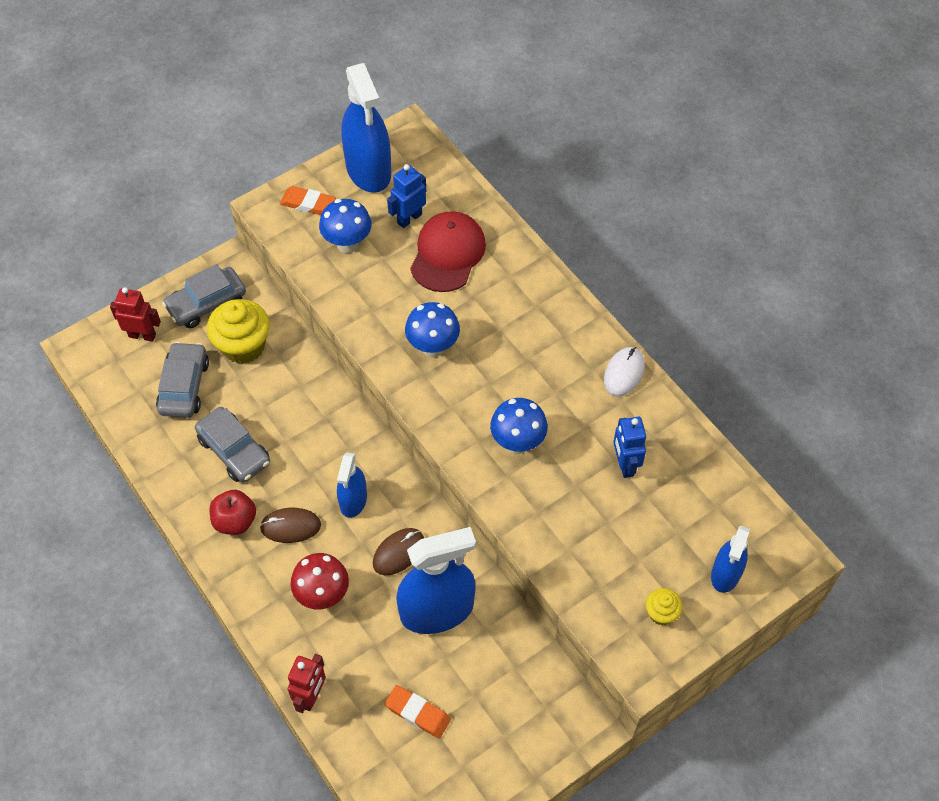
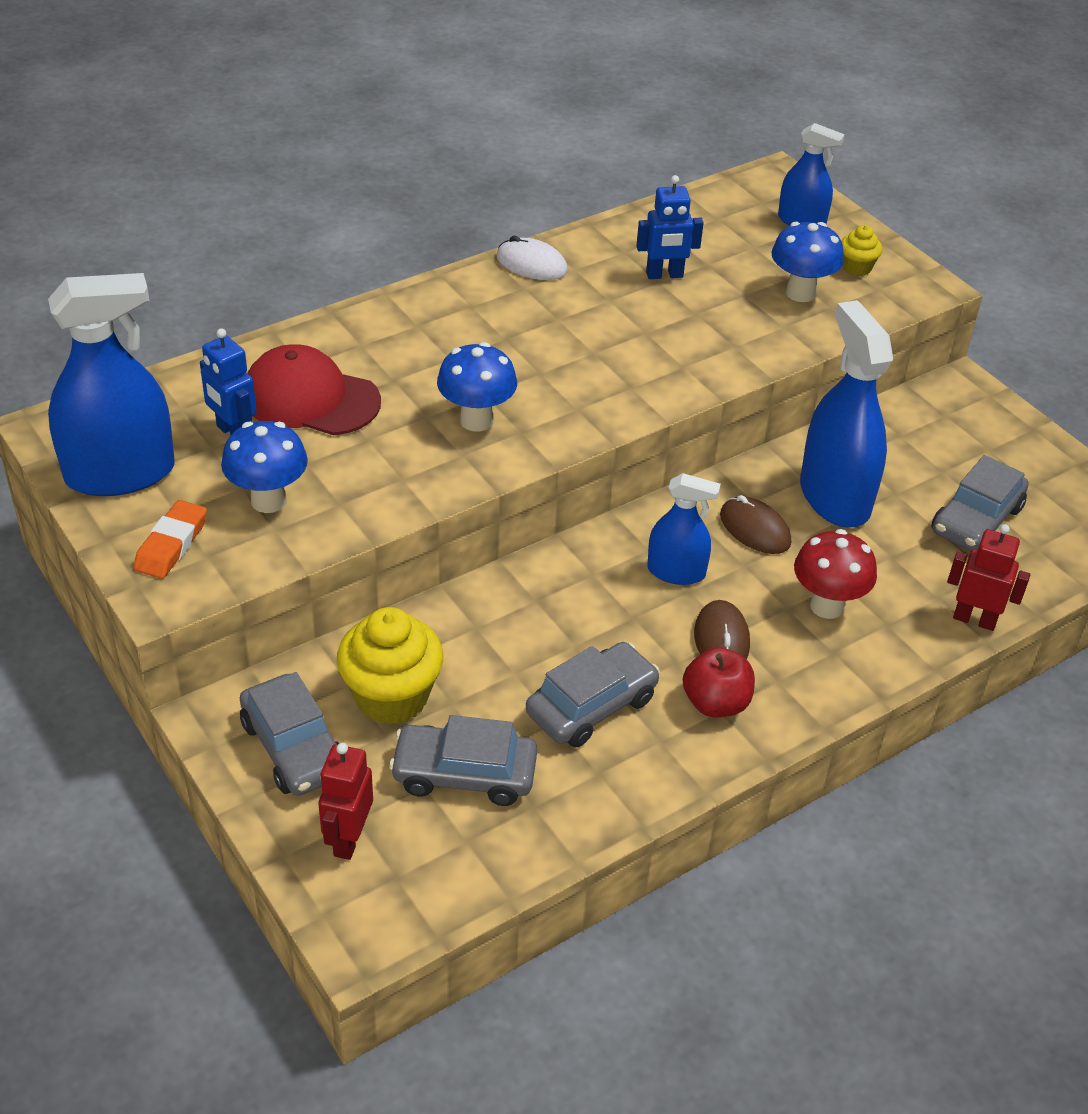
camera: 90 degrees left, 15 degrees down
(417, 713) = (976, 520): orange eraser -> grey car
(517, 443) = (634, 355): blue mushroom -> blue mushroom (800, 293)

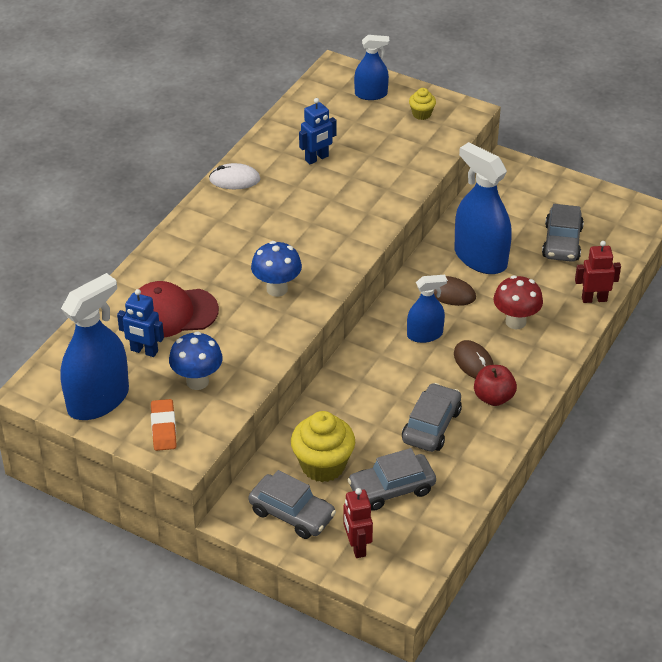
camera: 25 degrees left, 0 degrees up
(800, 293) = (401, 142): blue mushroom -> none

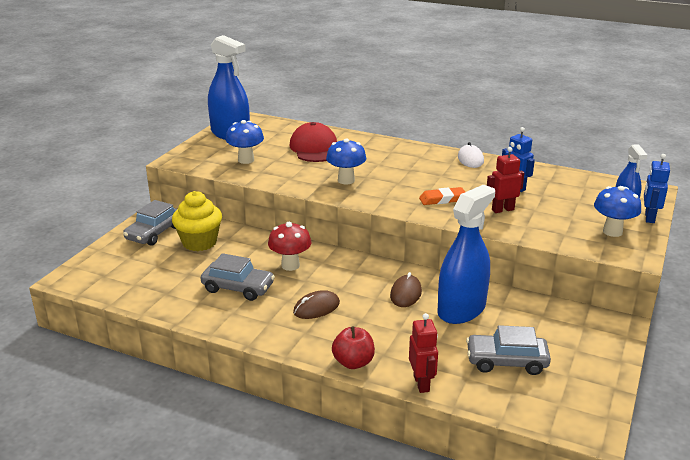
camera: 85 degrees right, 15 degrees down
(144, 351) = (276, 143): blue robot -> blue robot (649, 217)
(163, 428) = (203, 153): orange eraser -> orange eraser (442, 199)
(357, 546) = (115, 259): red robot -> red robot (502, 210)
(391, 489) = (170, 272): grey car -> none
(421, 114) = (612, 232): yellow cupcake -> blue mushroom
(425, 335) = (348, 282): blue spray bottle -> none
(493, 397) = (271, 319): red apple -> red apple (353, 362)
(515, 322) = (375, 331): red mushroom -> red mushroom (290, 265)

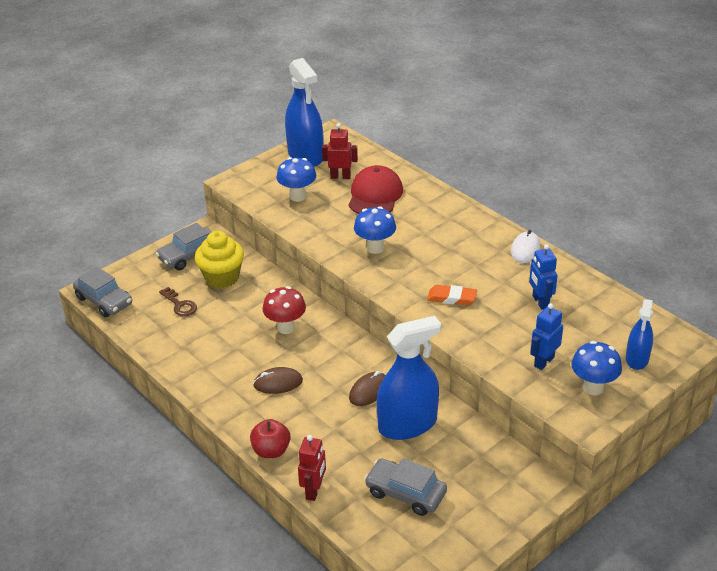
camera: 25 degrees right, 10 degrees up
(171, 271) = (180, 305): none -> brown key
(238, 288) = (224, 340): grey car -> grey car (104, 301)
(502, 210) = (502, 328): red robot -> red robot (340, 176)
(649, 217) = (651, 380): blue robot -> blue robot (543, 361)

